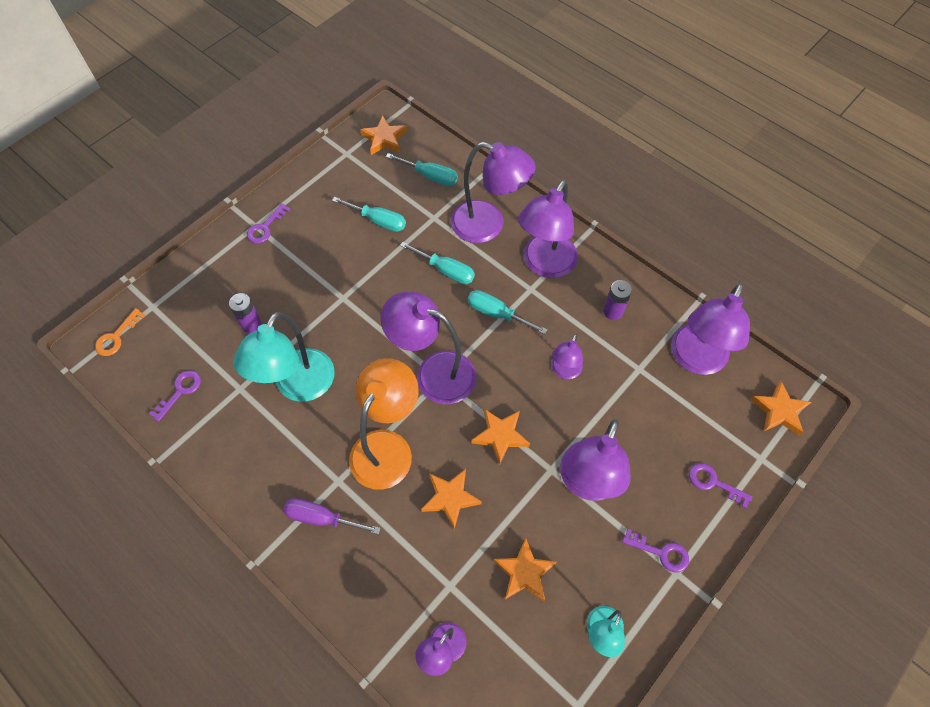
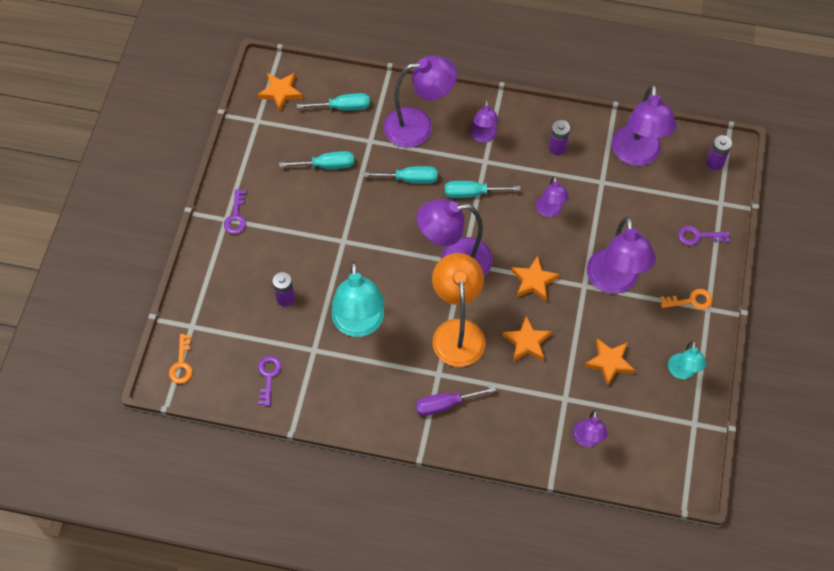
camera: 30 degrees left, 0 degrees up
(545, 265) = (483, 137): purple lamp -> purple lamp, size x0.53
(661, 552) = (691, 300): purple key -> orange key
(779, 411) = (715, 163): orange star -> purple battery

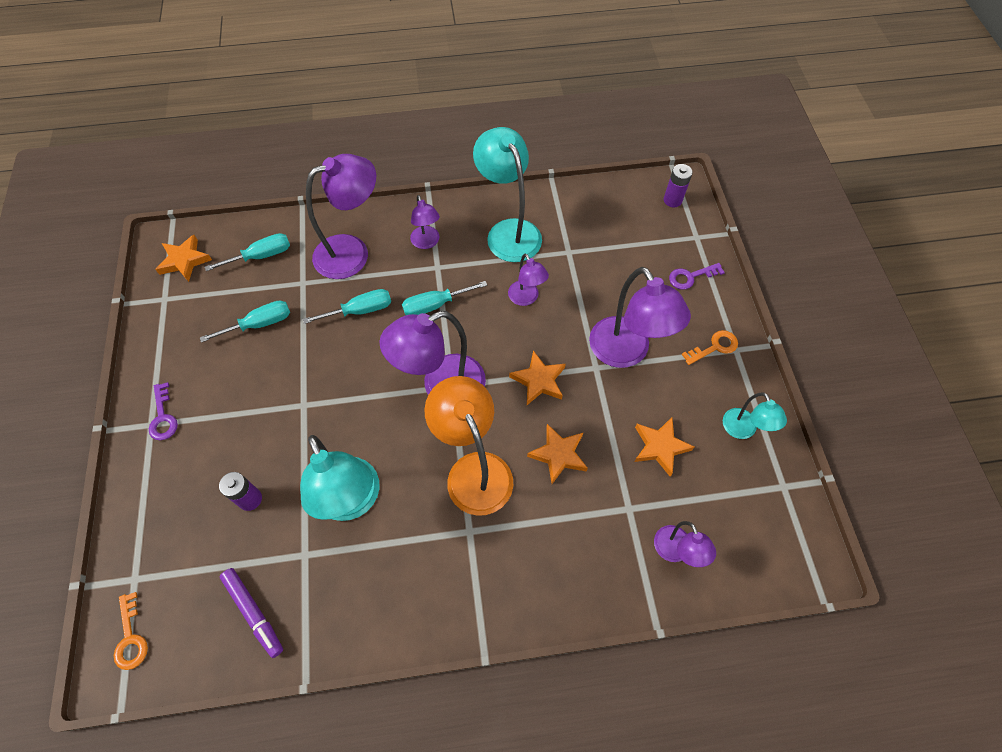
camera: 20 degrees left, 0 degrees up
(268, 376) = (254, 612): purple key -> purple marker
(445, 404) = (491, 568): purple screwdriver -> none
(557, 148) = (508, 231): purple battery -> turquoise lamp
(637, 155) = (593, 215): purple lamp -> none

